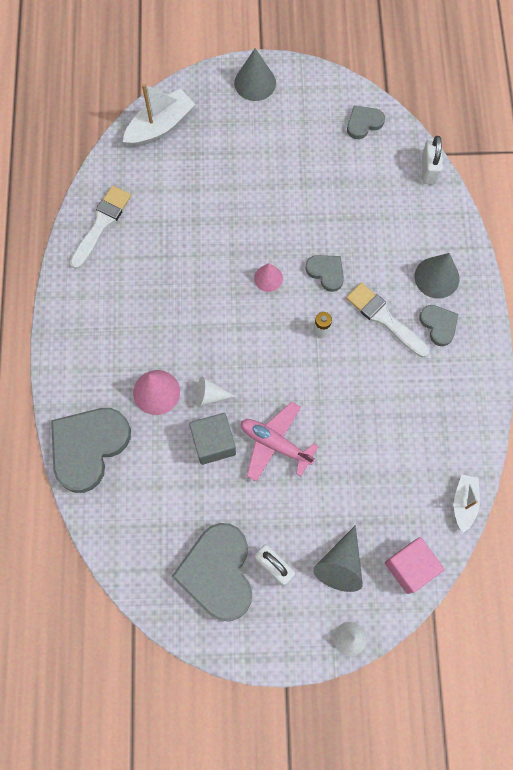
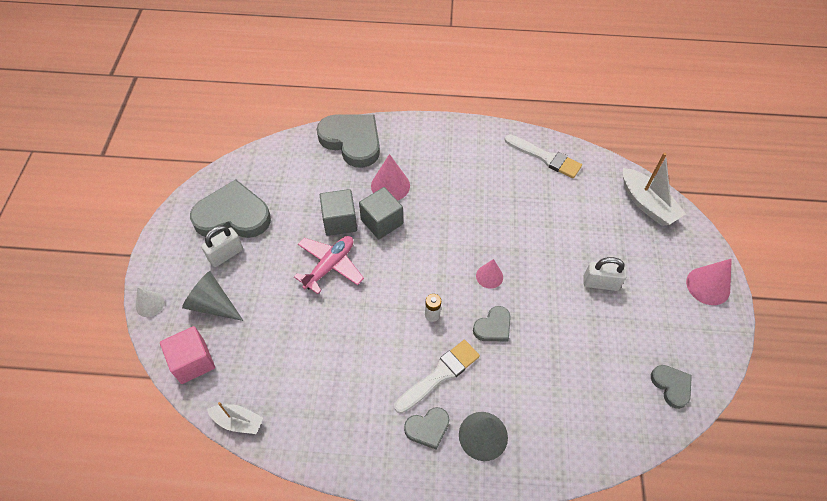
camera: 95 degrees right, 15 degrees down
(210, 395) = (381, 222): white cone -> grey cube
(255, 83) = (708, 286): grey cone -> pink cone
(429, 169) = (618, 449): white padlock -> white padlock (600, 283)

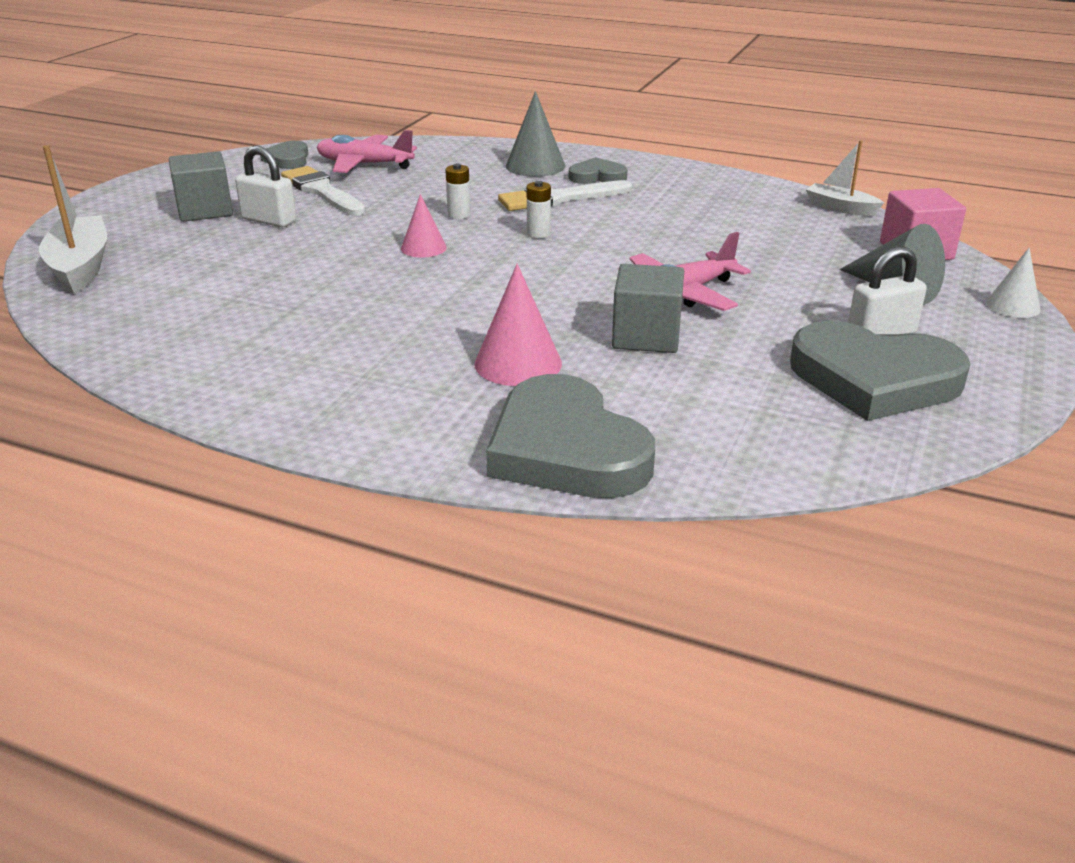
camera: 160 degrees left, 25 degrees down
(381, 222) = (564, 323): grey cube -> grey cube (205, 210)
(493, 327) = (459, 215): grey heart -> white battery
(545, 157) = (164, 345): white brush -> white brush (322, 191)
(610, 394) = (364, 164): none -> pink plane
(708, 286) = (129, 199): pink cone -> none

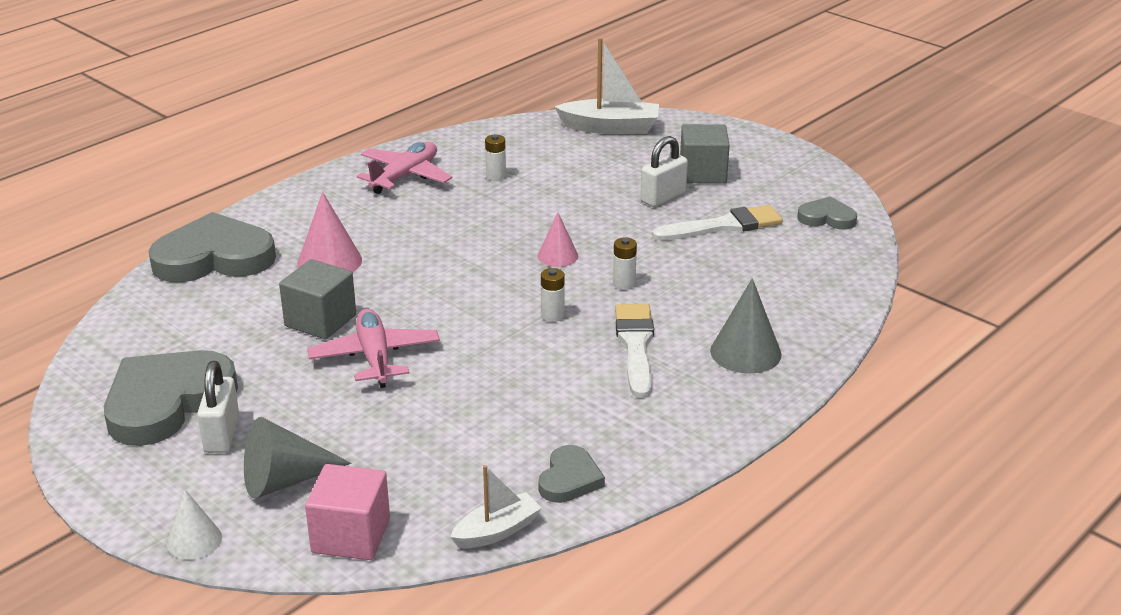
camera: 110 degrees right, 0 degrees up
(241, 309) = (496, 176): none -> white battery
(364, 164) = (793, 254): pink plane -> pink plane (405, 176)
(597, 176) = (691, 385): grey heart -> grey heart (569, 479)

